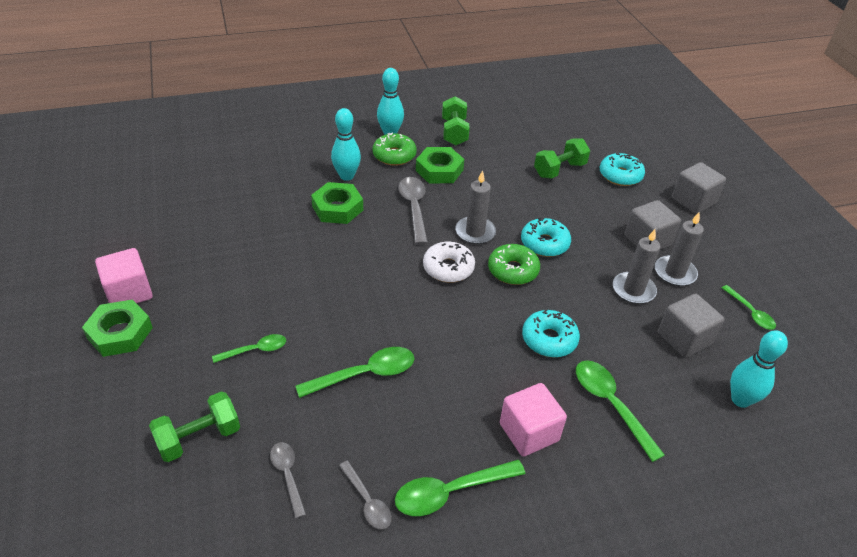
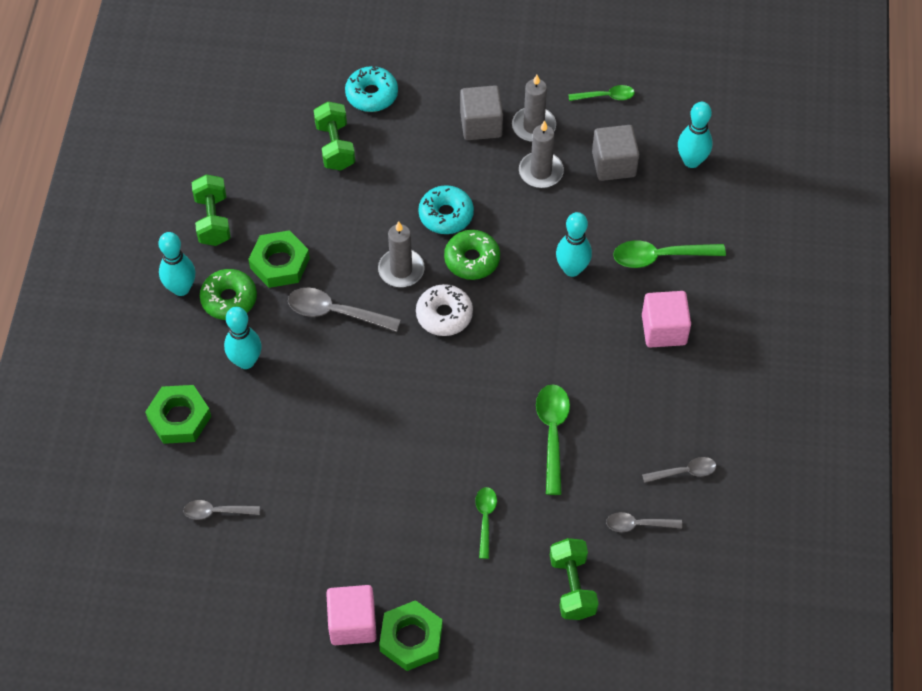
camera: 65 degrees left, 15 degrees up
(212, 195) = (216, 512): none -> grey spoon
(337, 208) = (301, 387): green nut -> green nut (179, 418)
(450, 492) = (698, 409): green spoon -> none
(454, 132) = (213, 220): green dumbbell -> green dumbbell turned 60 degrees clockwise
(549, 339) = (572, 269): turquoise donut -> turquoise bowling pin
(693, 201) = (442, 53): grey cube -> none

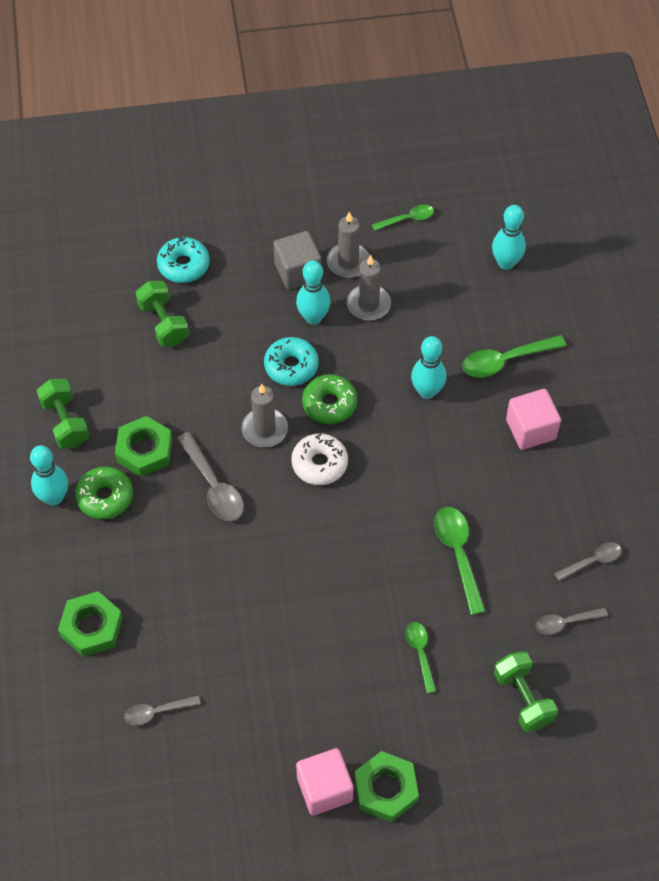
camera: 15 degrees left, 0 degrees up
(246, 361) = (140, 555): turquoise bowling pin -> turquoise bowling pin (313, 317)
(335, 312) = (213, 486): grey spoon -> grey spoon turned 120 degrees counterclockwise
(613, 164) = (434, 282): grey cube -> none

